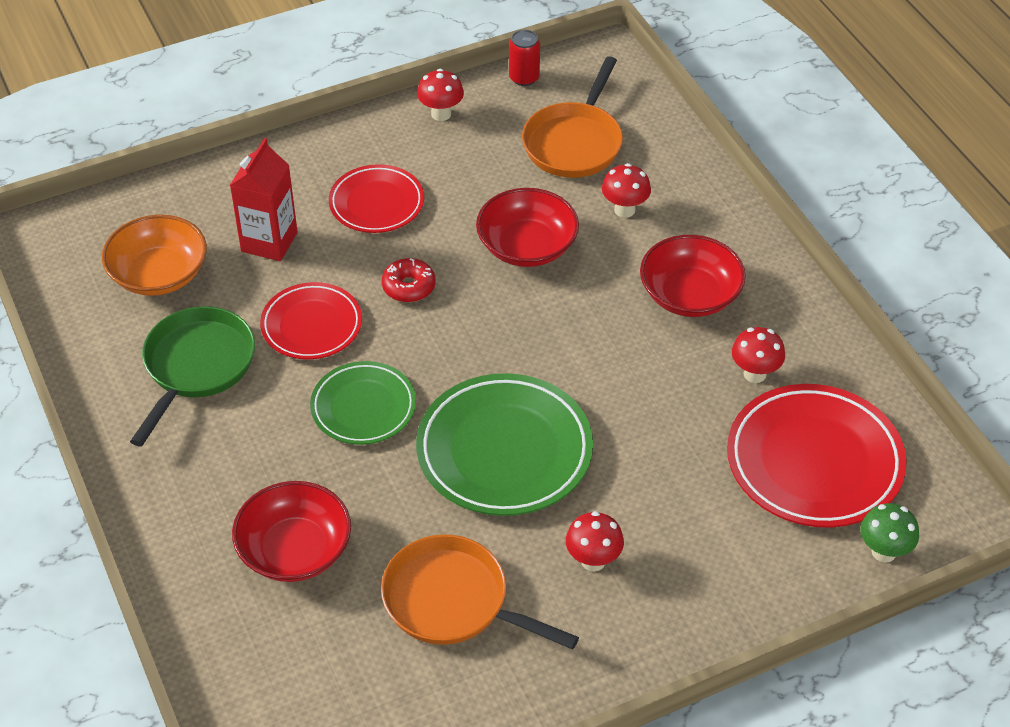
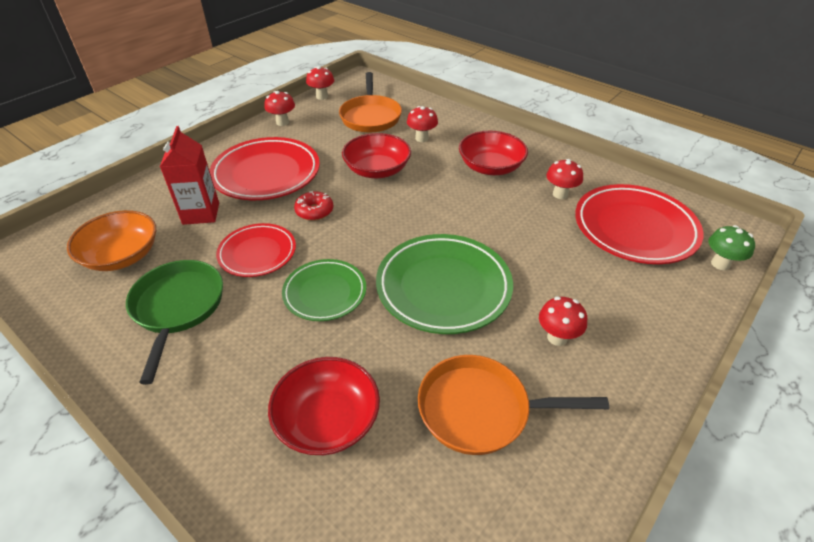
camera: 25 degrees left, 5 degrees down
(376, 203) = (266, 173): red plate -> red plate, size x1.64
(524, 78) = (322, 96): red can -> red mushroom

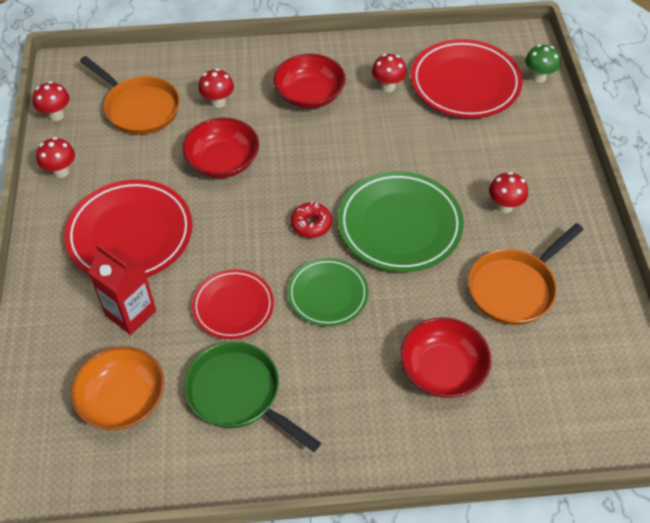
camera: 45 degrees left, 10 degrees up
(314, 211) = (225, 237): red donut -> red donut (311, 224)

